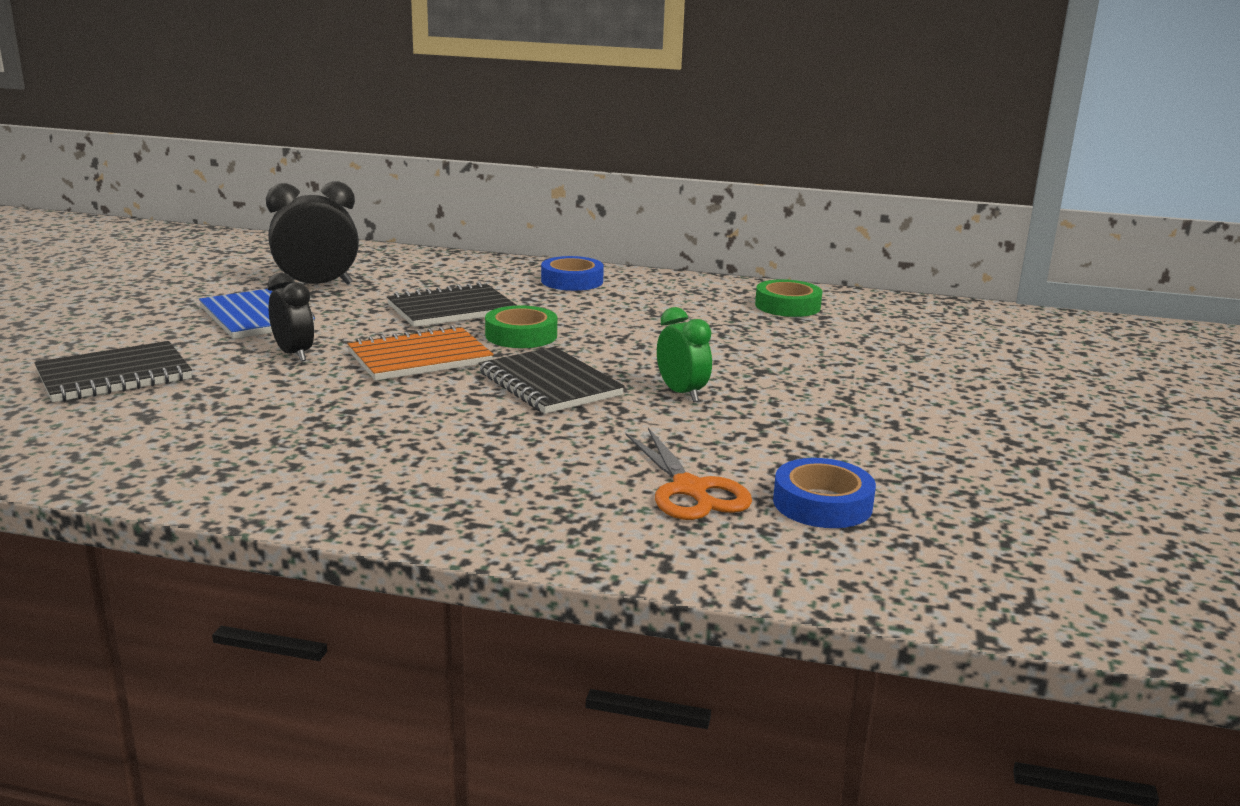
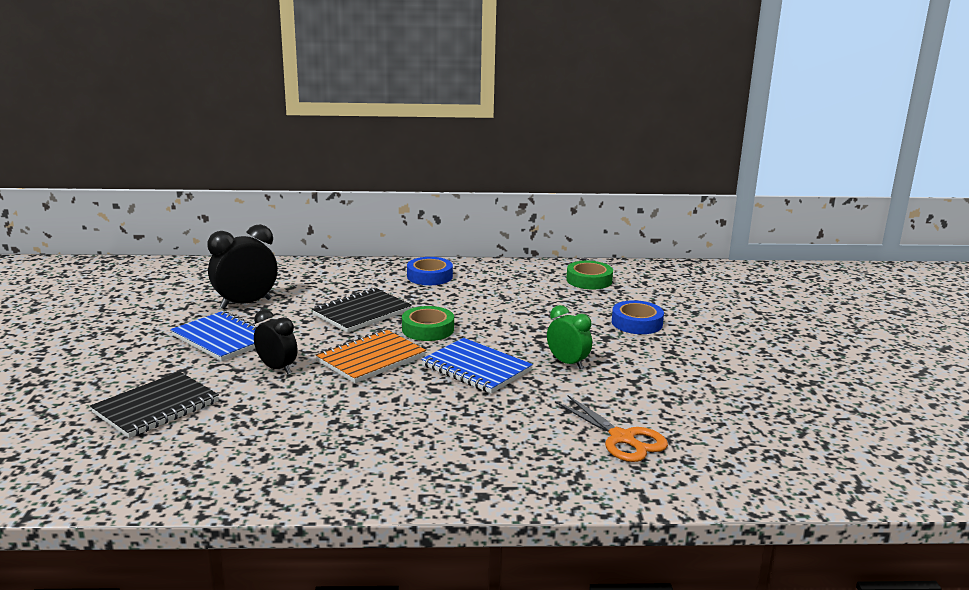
camera: 15 degrees left, 0 degrees up
(549, 384) = (476, 368): black notebook -> blue notebook
(822, 503) = (707, 435): blue tape -> blue tape (637, 323)

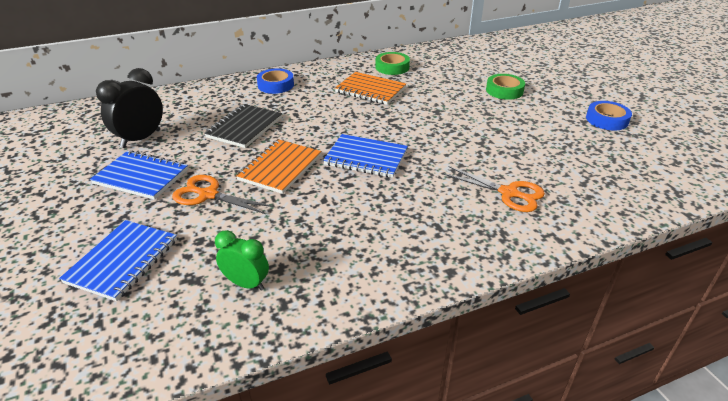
camera: 20 degrees left, 15 degrees up
(156, 407) = (123, 261): black notebook -> blue notebook
(277, 368) = (208, 195): black clock -> orange scissors
(428, 329) = (306, 131): green tape -> green tape (504, 91)
(540, 300) = (370, 90): none -> orange notebook
(567, 363) = (427, 138): green clock -> green clock (246, 283)
(637, 323) = (448, 95): blue tape -> blue tape (607, 120)

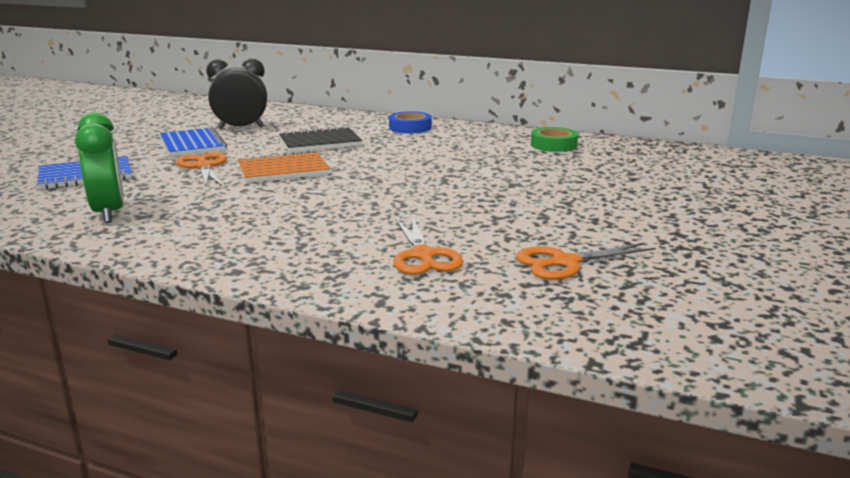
camera: 45 degrees right, 15 degrees down
(246, 283) = (109, 213): green clock -> green clock, size x1.55
(366, 158) = (360, 188): blue notebook -> none
(370, 90) = (486, 153): orange notebook -> none
(504, 91) = (641, 194): green tape -> none
(568, 159) = (565, 262): none -> orange scissors
(607, 120) = (721, 257): blue tape -> none

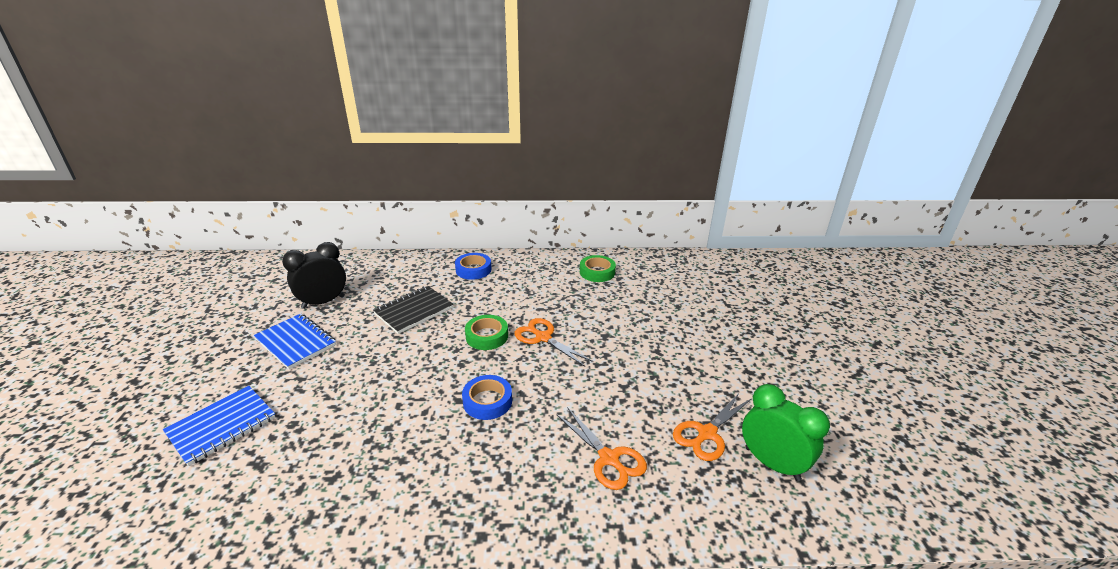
camera: 25 degrees left, 10 degrees up
(109, 213) = (295, 484): green clock -> green clock (772, 463)
(204, 166) = (333, 377): orange scissors -> orange scissors (543, 337)
(283, 170) = (412, 364): orange notebook -> none
(332, 201) = (487, 401): none -> blue tape
(377, 166) = (487, 336): none -> green tape

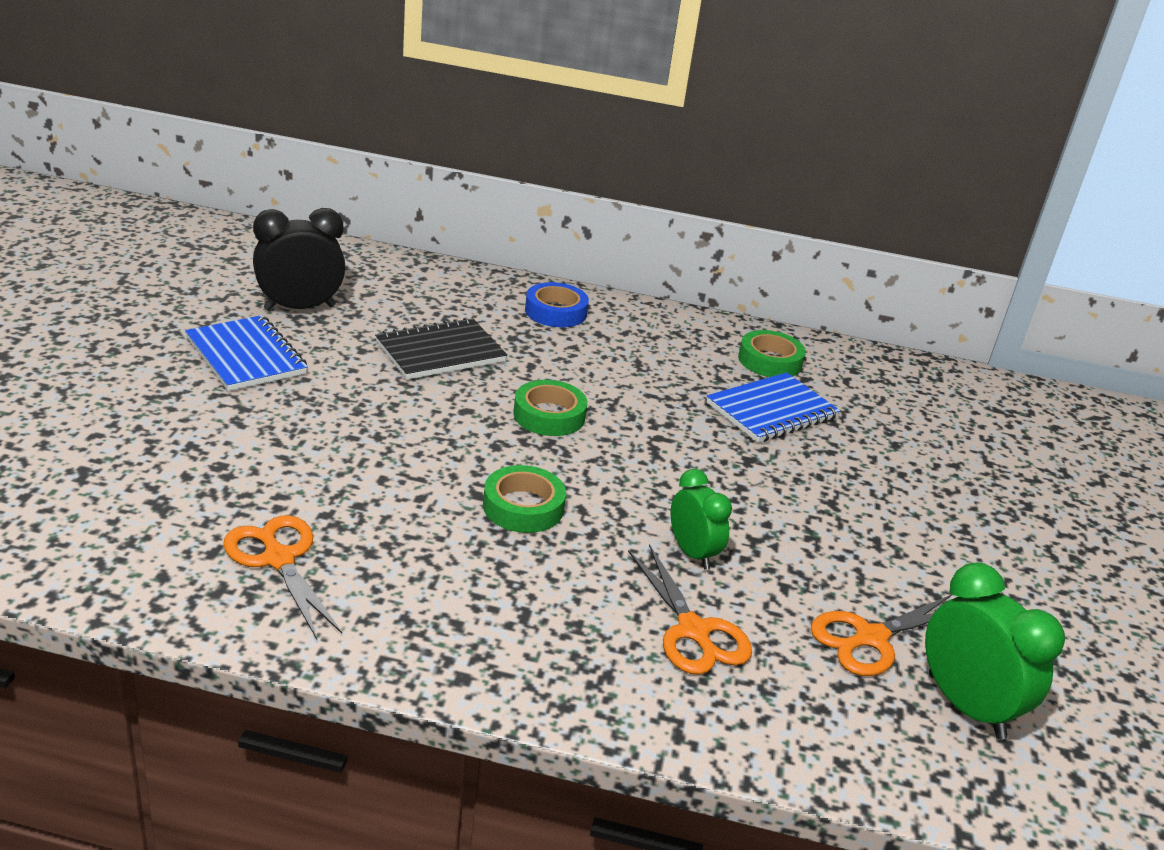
camera: 10 degrees right, 0 degrees up
(222, 426) = (118, 444): blue notebook -> blue notebook (772, 411)
(487, 401) = (523, 507): blue tape -> green tape
(543, 337) = (642, 438): orange scissors -> orange scissors (279, 559)
(592, 405) = (692, 553): none -> green clock

